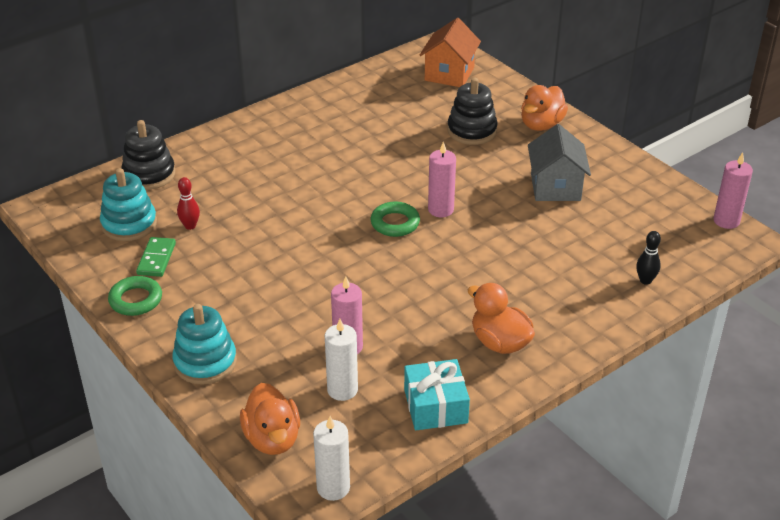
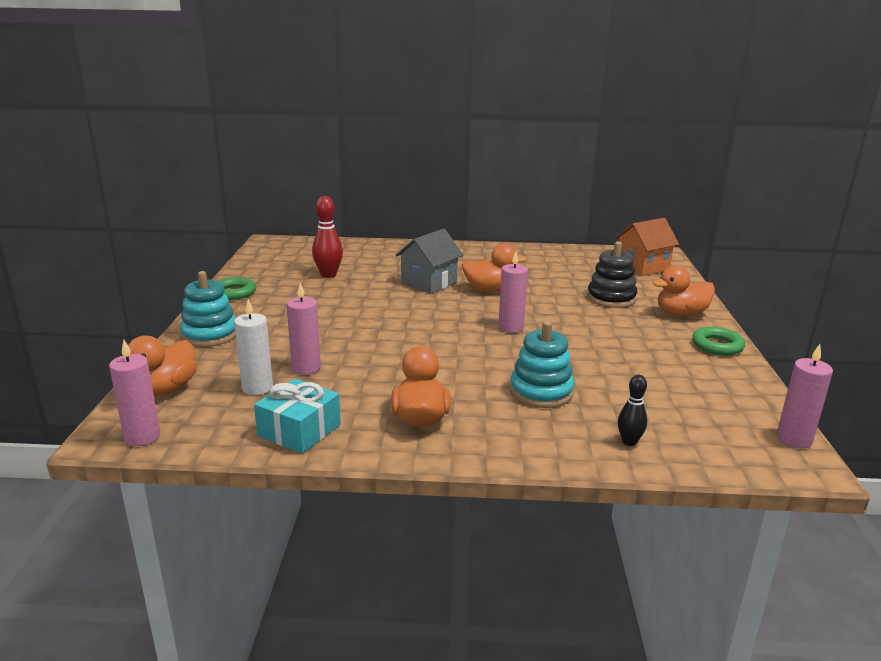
camera: 40 degrees right, 15 degrees down
(129, 224) = (297, 262): turquoise stacking toy -> turquoise stacking toy (541, 392)
(149, 174) = (350, 248): black stacking toy -> none
(156, 259) = (281, 281): green domino -> none
(190, 226) = (328, 275): red bowling pin -> red bowling pin, size x1.65
(333, 488) = (142, 437): white candle -> pink candle
(365, 170) = (490, 290): none -> orange duck
(395, 223) = (462, 321): green ring -> green ring (717, 346)
(555, 187) = (635, 351): grey house -> grey house (429, 283)

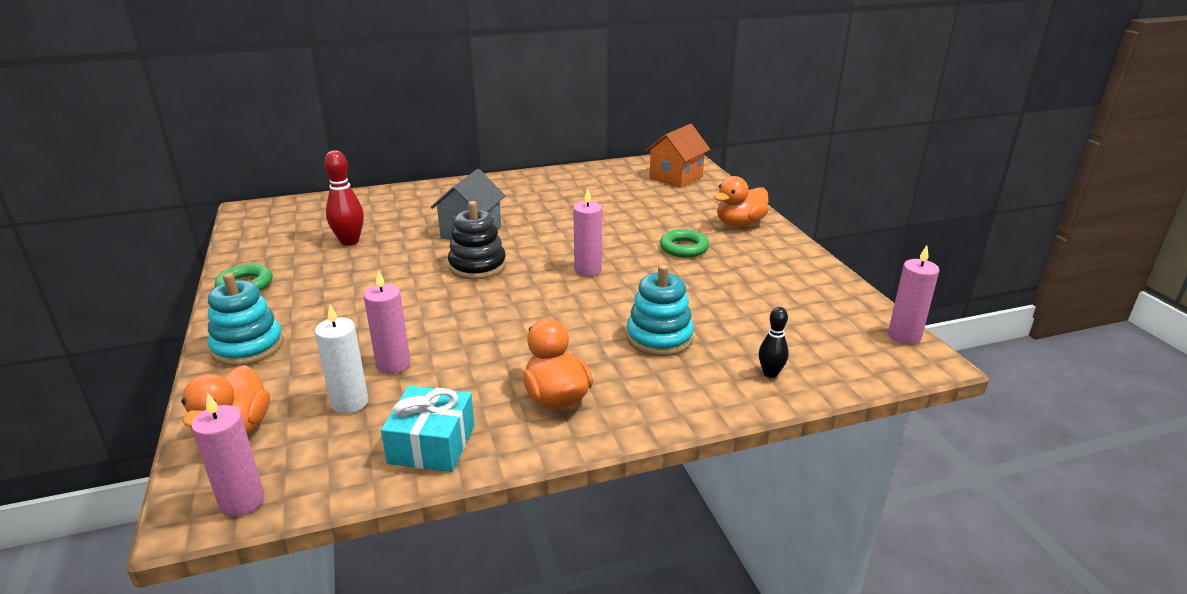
camera: 20 degrees left, 5 degrees up
(490, 290) = (541, 229): orange duck -> none
(611, 298) = (666, 218): black stacking toy -> black stacking toy (477, 266)
(717, 346) = (789, 252): green ring -> green ring (684, 248)

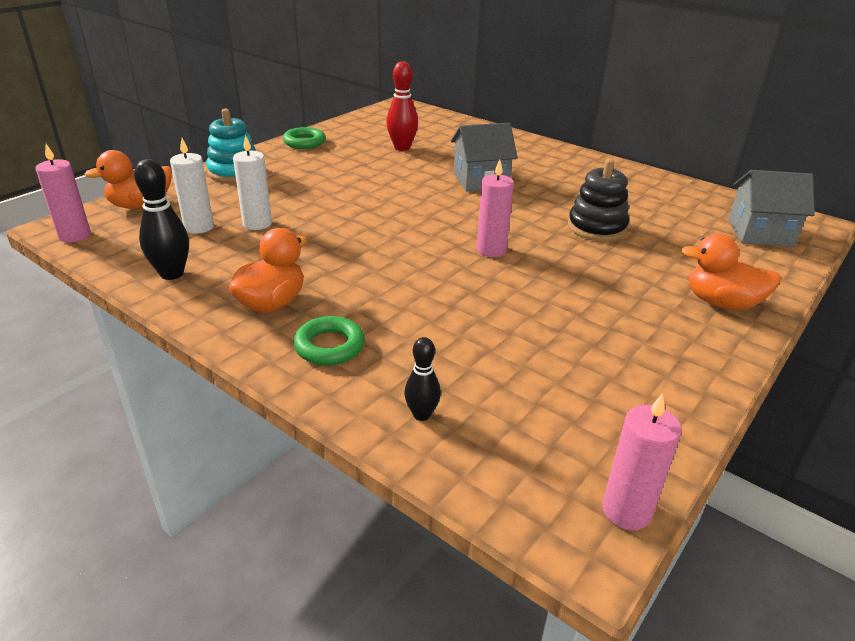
camera: 55 degrees right, 5 degrees up
(393, 365) = (257, 224): pink candle -> white candle
(432, 444) = (172, 274): turquoise gift -> black bowling pin
(477, 266) = (430, 202): black stacking toy -> black stacking toy (596, 228)
(659, 338) = (416, 325): turquoise stacking toy -> none
(676, 177) = (759, 233): orange house -> grey house
(684, 248) = (609, 285): green ring -> green ring (329, 346)

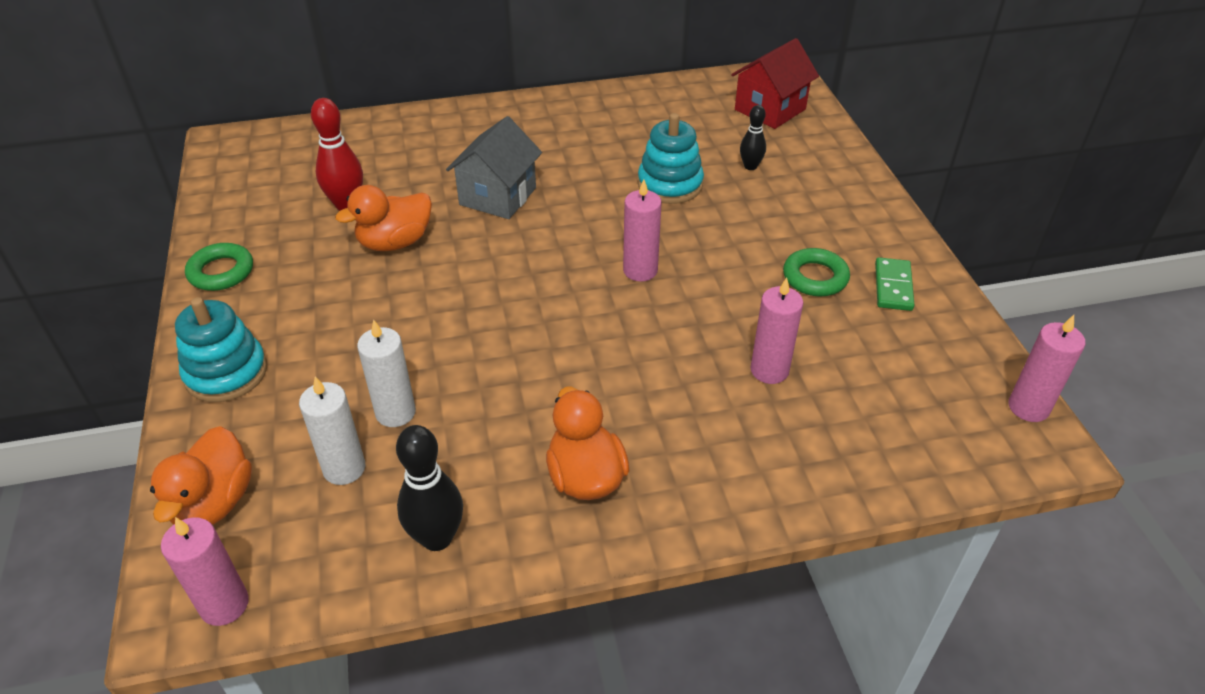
camera: 50 degrees left, 10 degrees up
(329, 346) = (701, 468): green ring -> green ring (815, 277)
(421, 414) = (849, 457): black bowling pin -> black bowling pin (750, 166)
(467, 339) = (769, 370): none -> pink candle
(596, 228) = (670, 184): black stacking toy -> turquoise stacking toy
(658, 366) = (893, 286): none -> green domino
(721, 303) = (844, 199): orange duck -> orange duck (395, 242)
(759, 233) = (770, 109): grey house -> red house

